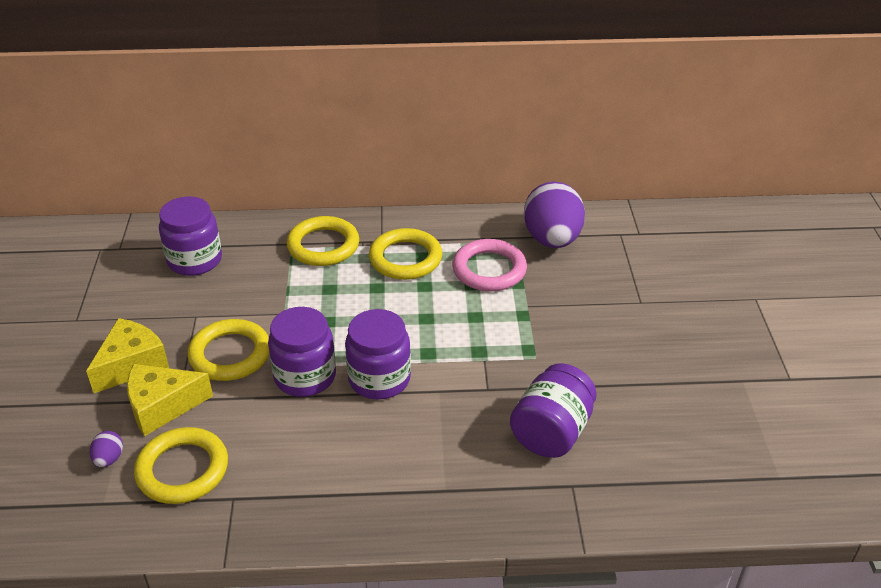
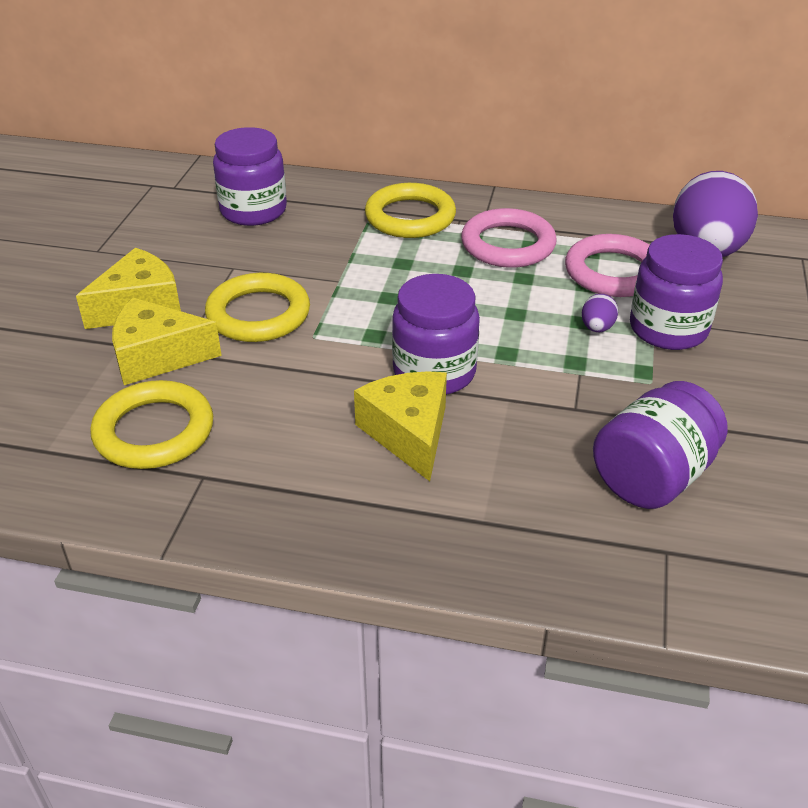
camera: 15 degrees right, 0 degrees up
(109, 459) = (73, 403): purple egg -> purple egg (597, 328)
(305, 376) = (341, 353): purple jar -> purple jar (668, 329)
(374, 432) = (408, 433): none -> yellow cheese
(405, 258) = (508, 245): yellow ring -> pink ring

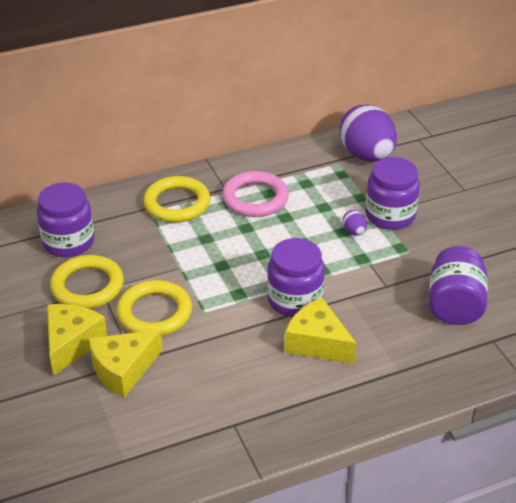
camera: 35 degrees left, 0 degrees up
(154, 431) = (176, 415): yellow ring -> yellow ring (87, 286)
(613, 272) = (330, 191): pink ring -> none

